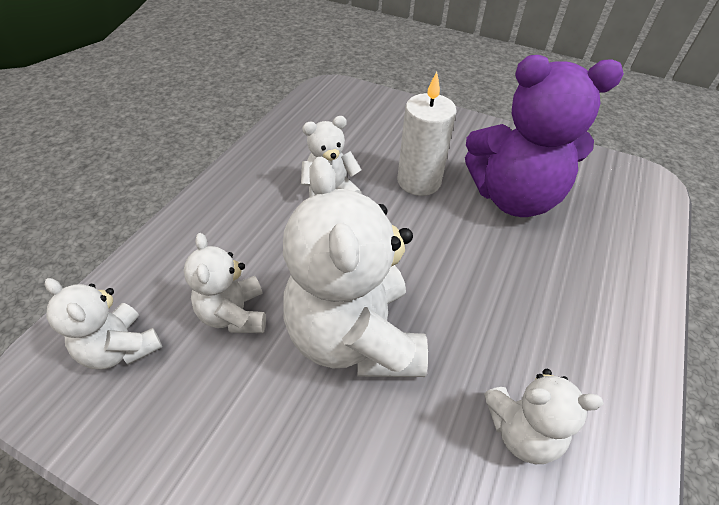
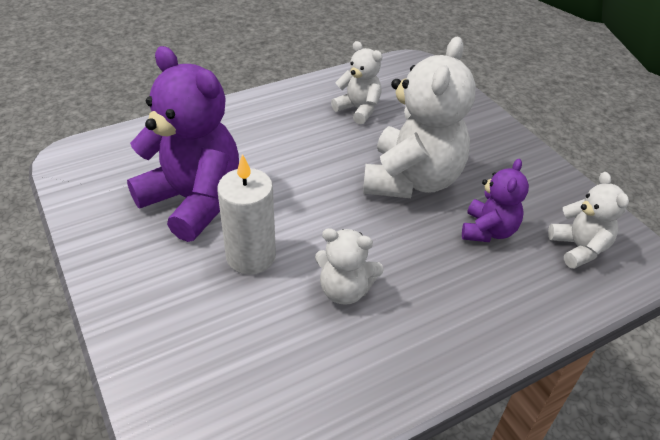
camera: 145 degrees left, 5 degrees down
(234, 314) = (488, 231): white teddy bear -> purple teddy bear

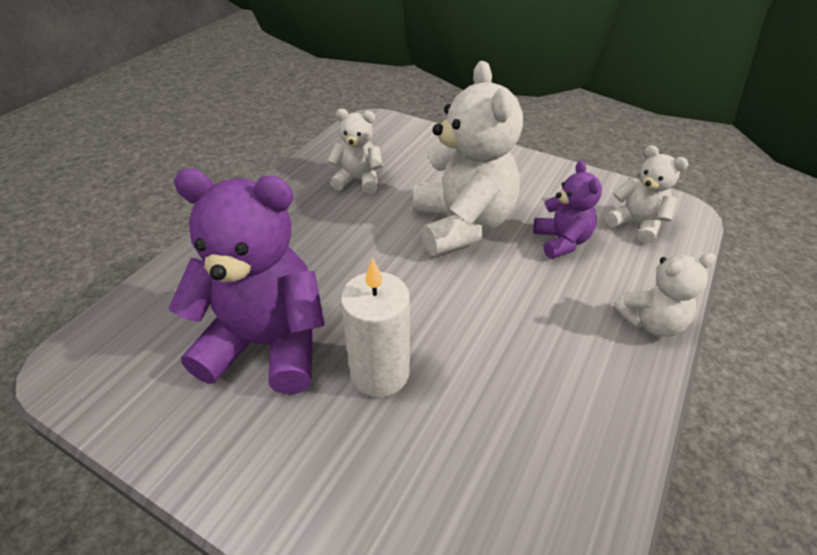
camera: 30 degrees left, 0 degrees up
(345, 290) = (498, 358): white teddy bear -> white teddy bear (651, 322)

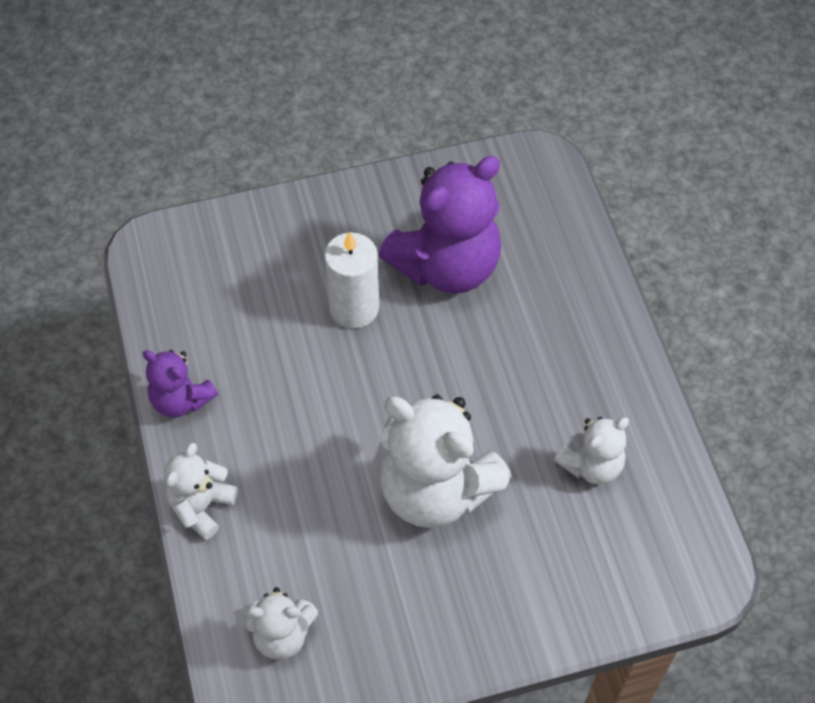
camera: 135 degrees right, 15 degrees up
(561, 241) = (333, 545): purple teddy bear -> purple teddy bear (181, 400)

